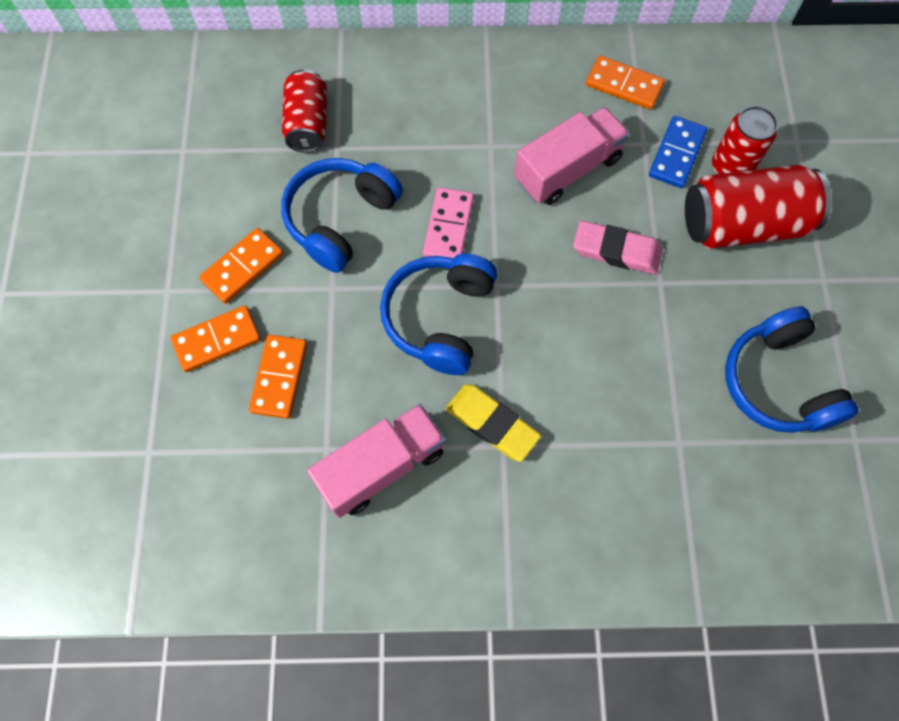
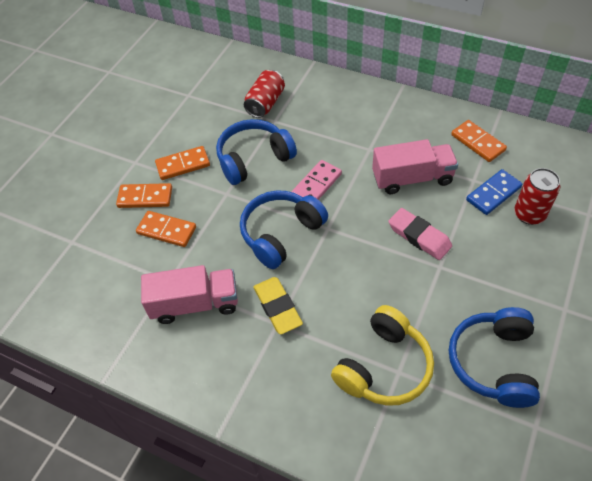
camera: 30 degrees right, 15 degrees down
(279, 377) = (166, 230): orange domino -> orange domino turned 75 degrees clockwise
(660, 444) = (384, 367): none -> yellow headphones
(742, 224) = (519, 252): red can -> none

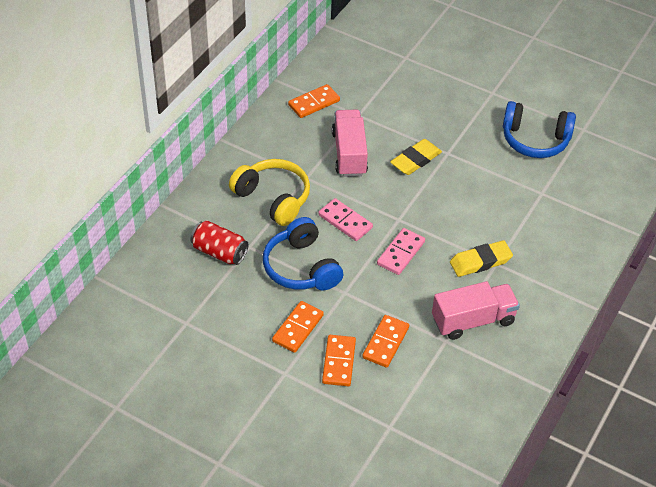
camera: 90 degrees left, 5 degrees down
(183, 165) = (298, 328): orange domino -> orange domino turned 45 degrees clockwise
(195, 304) = (473, 320): pink truck -> pink truck turned 75 degrees clockwise
(281, 233) = (401, 253): blue headphones -> pink domino
(384, 367) = (537, 201): yellow headphones -> yellow headphones (273, 198)
(419, 236) = (415, 160): pink eraser -> yellow eraser
(493, 193) = (375, 106): blue domino -> none
(529, 214) = (401, 90): red can -> none

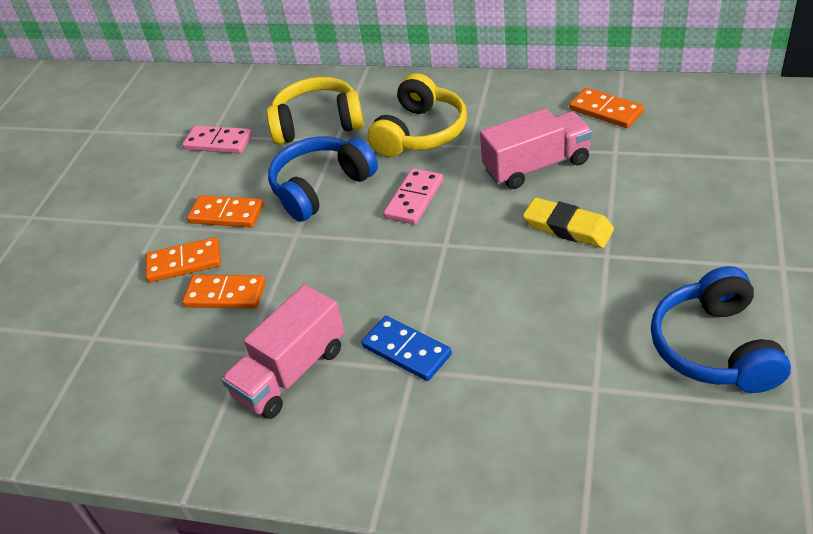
camera: 80 degrees right, 5 degrees down
(219, 252) = (318, 123): red can -> yellow headphones
(401, 253) = (384, 264): pink domino -> pink domino (218, 142)
(473, 320) = (291, 372): pink truck -> pink truck turned 75 degrees clockwise
(480, 261) = (407, 350): yellow eraser -> blue domino

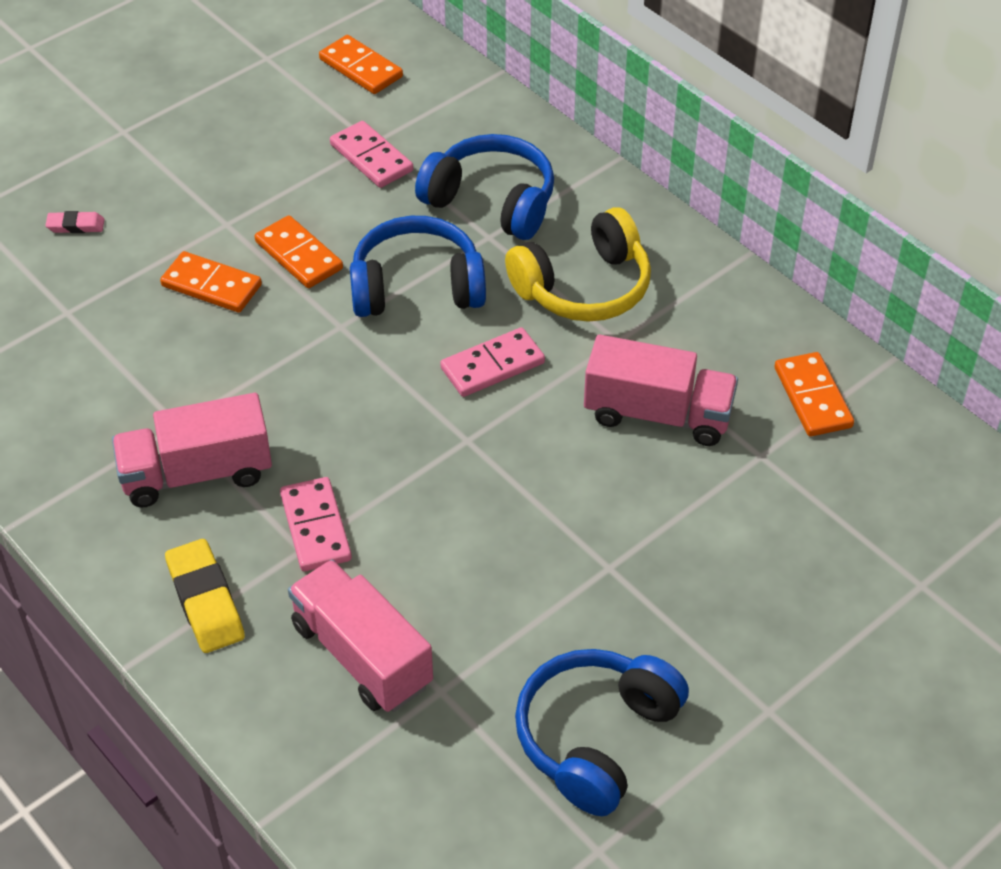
camera: 30 degrees right, 5 degrees up
(48, 285) = (76, 226): none -> pink eraser
(225, 294) = (216, 348): orange domino -> orange domino (361, 68)
(318, 123) = (491, 201): yellow headphones -> blue headphones
(407, 350) = (316, 527): blue domino -> pink domino
(522, 402) = (362, 655): none -> pink truck
(568, 227) = (606, 509): yellow eraser -> yellow eraser (205, 601)

